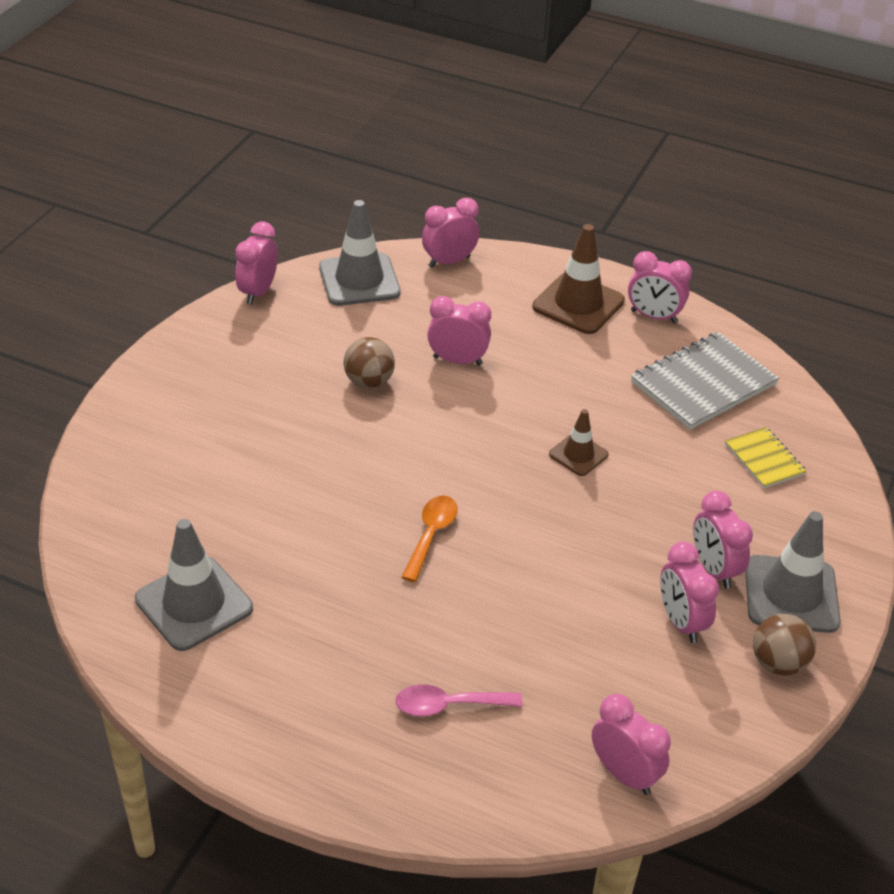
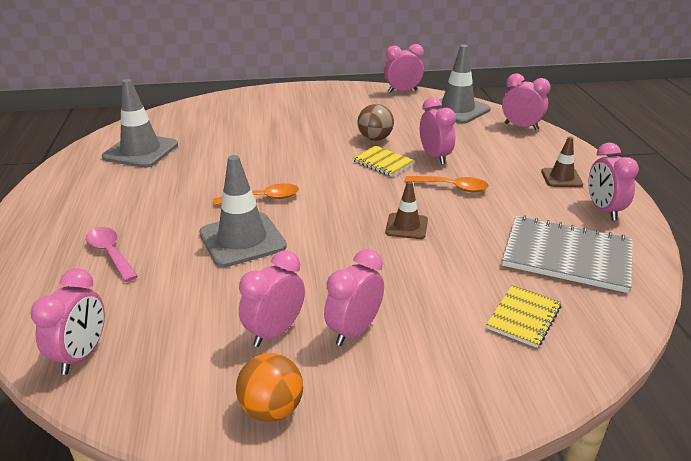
camera: 60 degrees right, 10 degrees down
(433, 405) = (383, 162): none -> yellow notebook
(532, 384) = (452, 187): none -> orange spoon
(578, 304) = (561, 178): brown traffic cone -> brown traffic cone, size x0.56
(778, 663) = (271, 409): brown ball -> orange ball
(791, 594) = (369, 389): grey traffic cone -> grey traffic cone (242, 240)

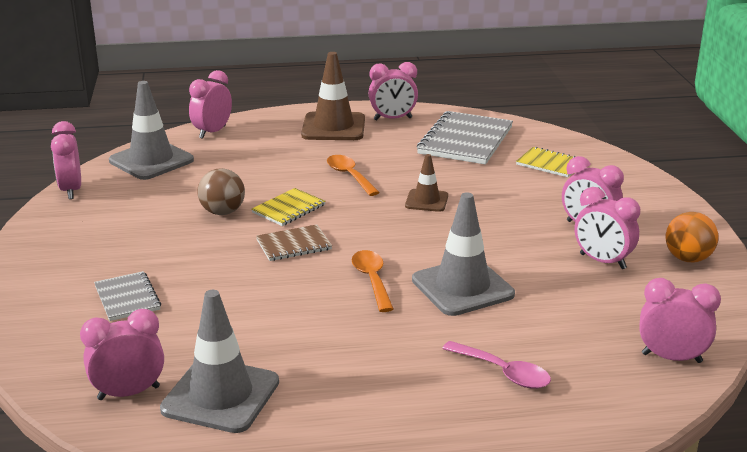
camera: 90 degrees left, 5 degrees down
(110, 253) = (503, 372): pink spoon -> pink spoon turned 105 degrees counterclockwise
(258, 118) = (127, 298): none -> grey notebook
(322, 166) = (293, 245): none -> brown notebook
(435, 157) = (279, 180): pink clock -> pink clock (129, 393)
(452, 187) = (349, 176): orange spoon -> orange spoon turned 45 degrees counterclockwise
(561, 178) = (333, 127): brown traffic cone -> brown traffic cone, size x1.77

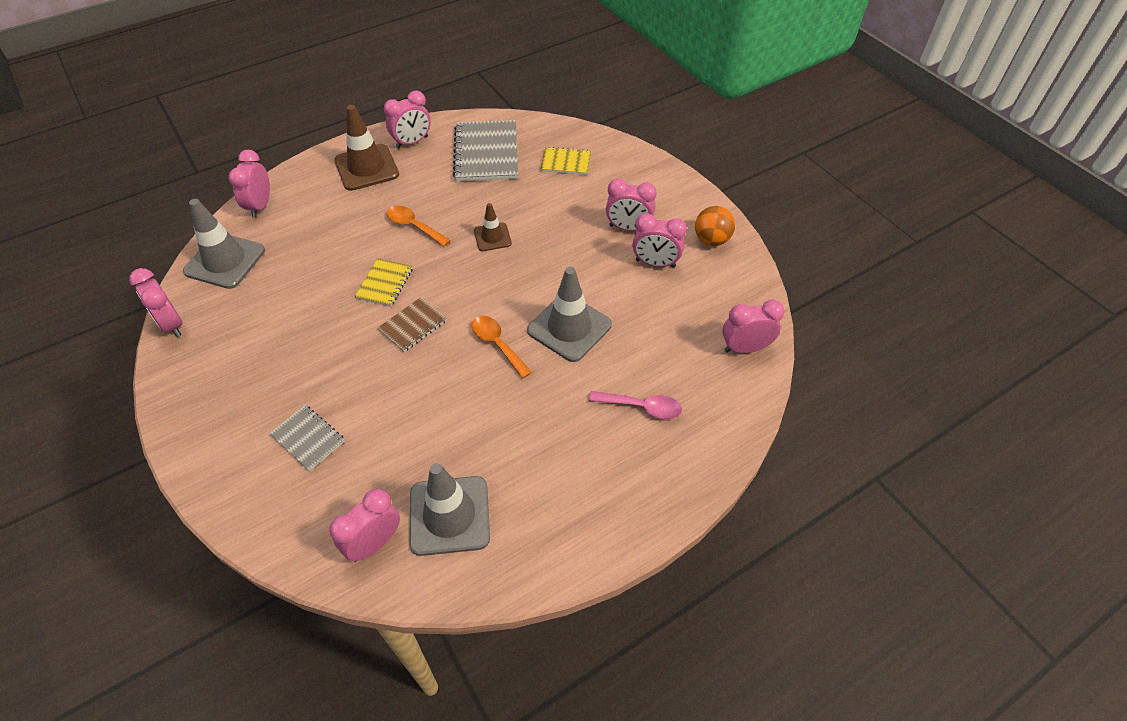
camera: 25 degrees left, 25 degrees up
(222, 212) = (330, 306): brown ball -> none

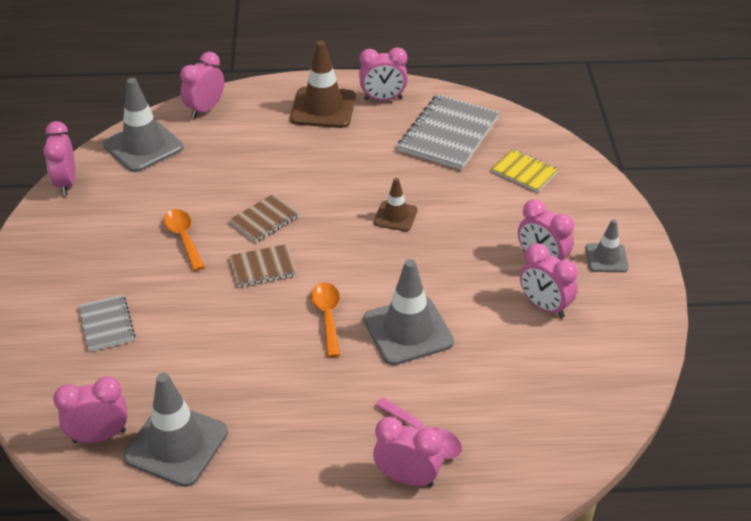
camera: 30 degrees right, 10 degrees down
(384, 283) = (264, 219): yellow notebook -> brown notebook
(414, 226) = (328, 178): orange spoon -> orange spoon (183, 238)
(672, 207) = (606, 258): none -> grey traffic cone
(711, 240) = (625, 308): orange ball -> none
(745, 348) = (577, 429): pink clock -> pink clock (407, 478)

